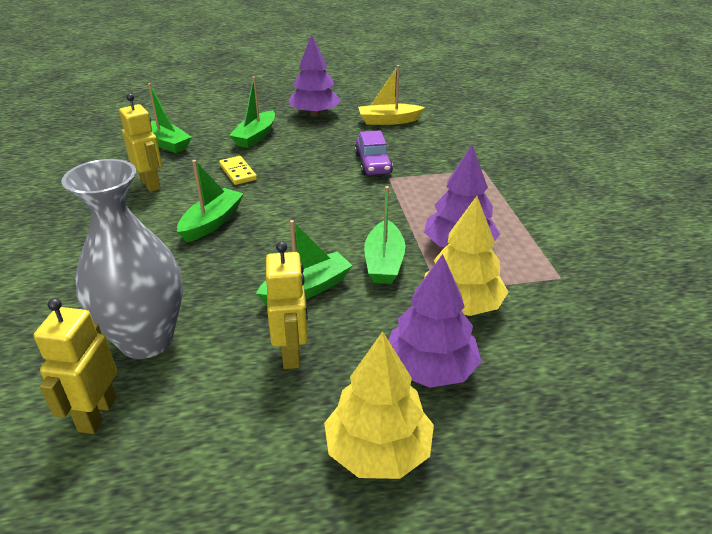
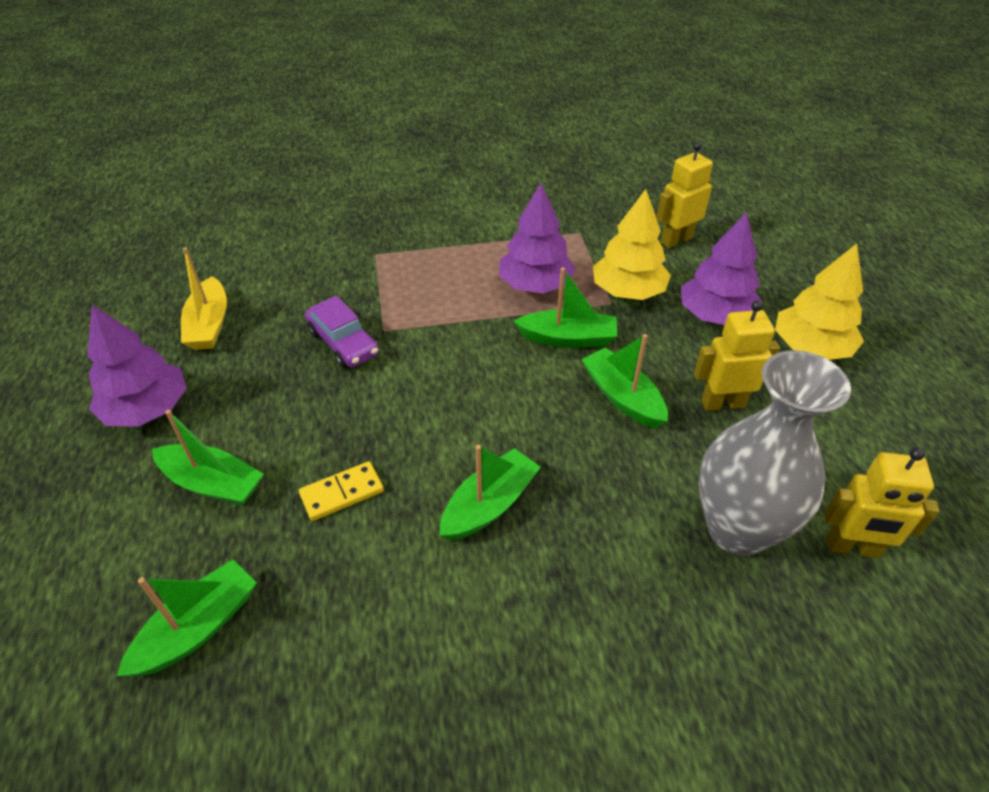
camera: 90 degrees left, 10 degrees up
(151, 184) = (365, 615): yellow robot -> yellow robot (676, 240)
(212, 222) = (489, 505): green boat -> green boat turned 105 degrees clockwise
(373, 164) = (343, 343): purple car -> purple car turned 60 degrees clockwise

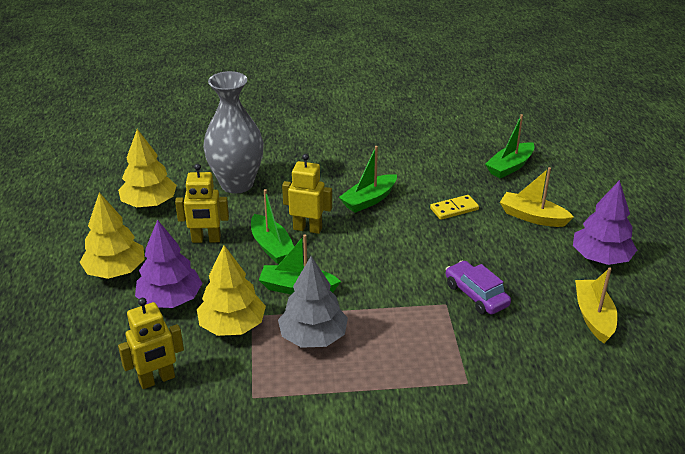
camera: 175 degrees left, 10 degrees down
(213, 483) = (532, 217): green boat -> yellow boat
(535, 285) = (313, 337): purple tree -> grey tree
(852, 548) = (182, 175): yellow robot -> yellow robot (307, 228)
(858, 470) = (149, 203): none -> yellow tree

